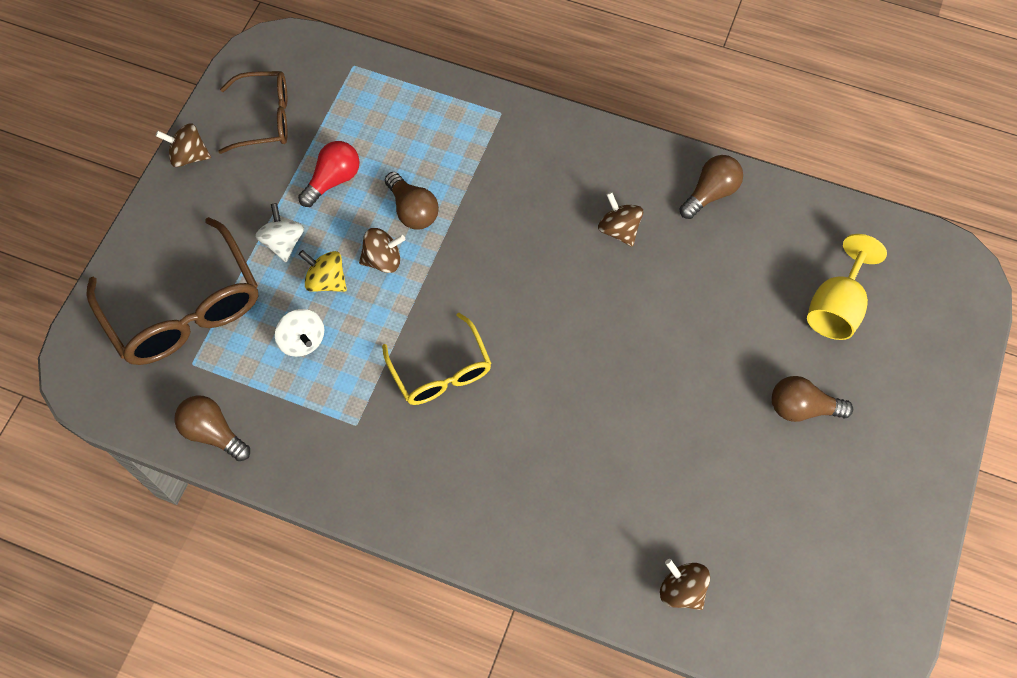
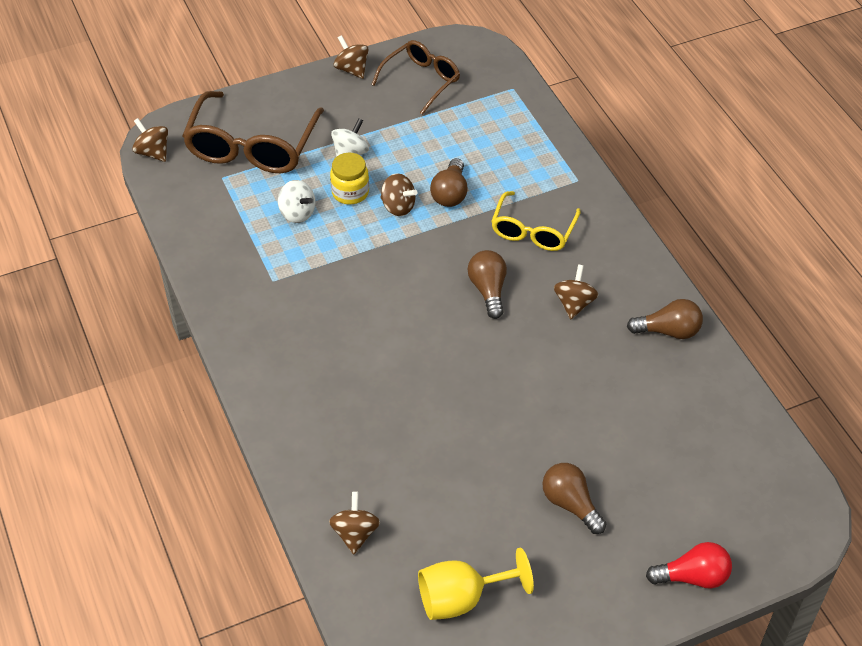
camera: 45 degrees right, 15 degrees down
(94, 394) = (153, 152): none -> brown spinning top
(213, 432) = (190, 221): brown light bulb -> brown light bulb (488, 290)
(265, 118) = (421, 80): brown glasses -> brown glasses turned 90 degrees counterclockwise
(303, 340) = (297, 213): white spinning top -> white spinning top turned 60 degrees counterclockwise
(326, 281) = (350, 192): yellow spinning top -> yellow jar
(333, 180) = (421, 142): red light bulb -> red light bulb (693, 577)
(441, 371) = (358, 293): yellow glasses -> yellow glasses (533, 231)
(836, 307) = (675, 467): yellow goblet -> yellow goblet (461, 598)

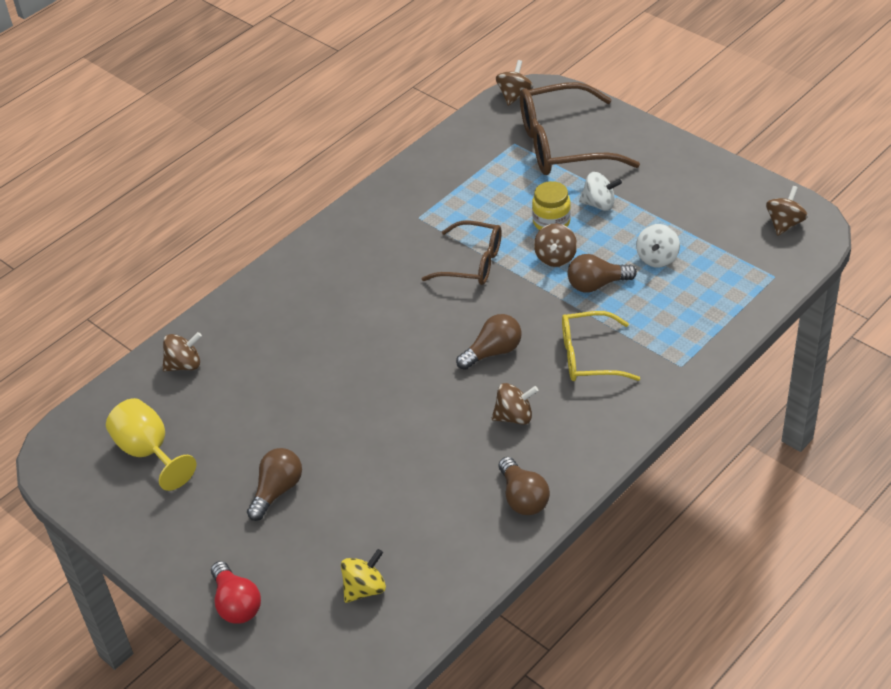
camera: 70 degrees right, 5 degrees down
(297, 213) = (504, 201): white spinning top -> white spinning top (657, 258)
(352, 69) = (709, 164): brown spinning top -> brown spinning top (784, 224)
(421, 80) = (732, 212): brown glasses -> brown glasses (473, 263)
(717, 473) = (365, 588): none -> yellow spinning top

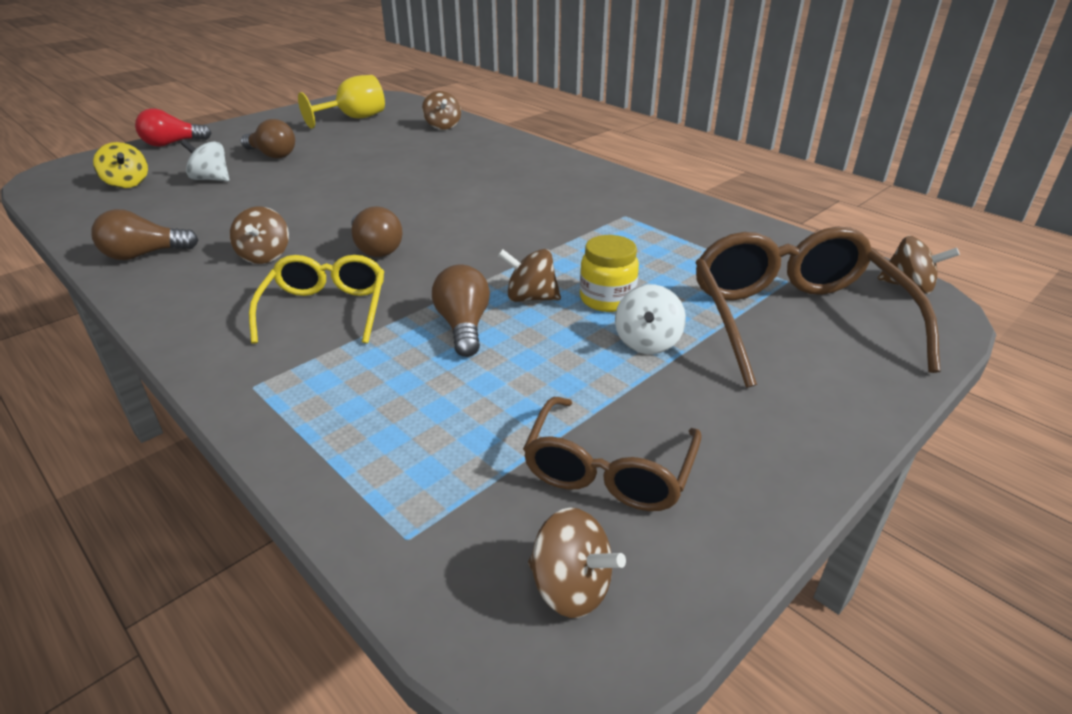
camera: 90 degrees right, 10 degrees down
(473, 263) = (535, 243): brown glasses -> brown glasses (608, 471)
(657, 258) = (504, 388): white spinning top -> white spinning top (211, 179)

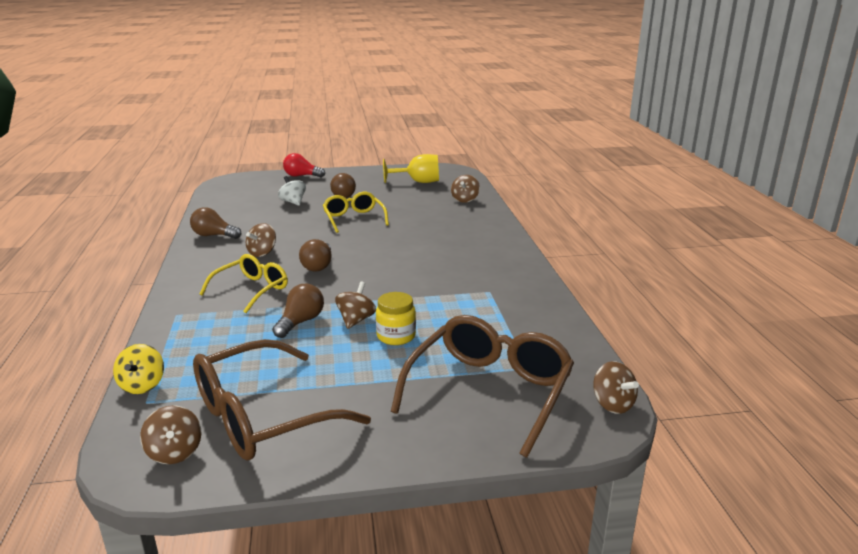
camera: 35 degrees right, 10 degrees down
(127, 183) = (253, 194): yellow spinning top -> yellow spinning top (142, 385)
(335, 179) = (354, 219): none -> yellow glasses
(530, 298) = (356, 320): brown spinning top -> brown spinning top turned 60 degrees clockwise
(608, 471) = (261, 417): brown glasses -> brown glasses, size x1.62
(647, 342) = (379, 367): white spinning top -> none

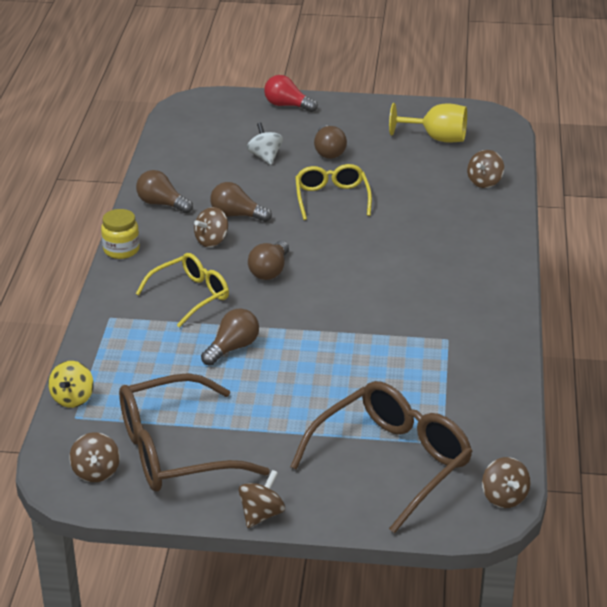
camera: 15 degrees right, 10 degrees up
(280, 236) = (237, 215): none -> brown light bulb
(356, 320) = (290, 355): brown spinning top -> brown spinning top (261, 514)
(396, 336) = (324, 382): yellow jar -> yellow jar (121, 250)

